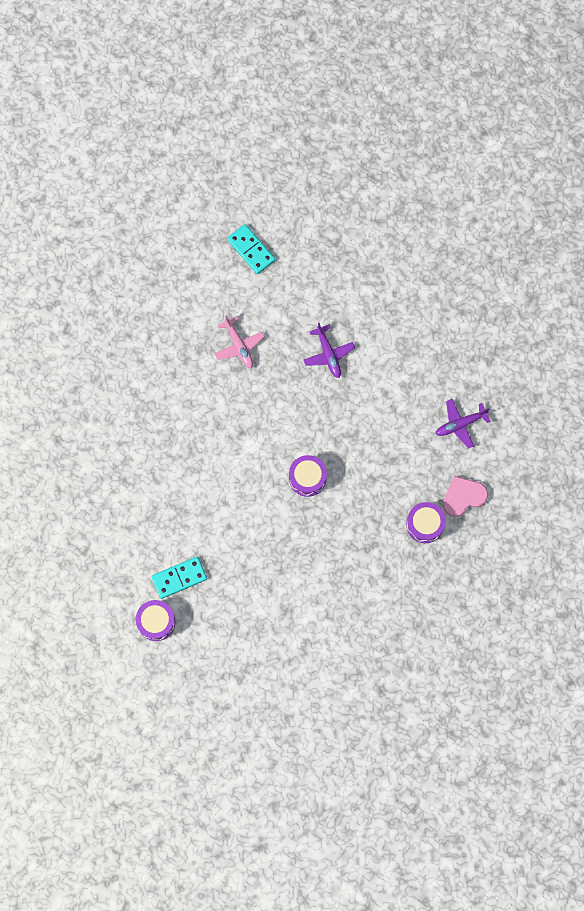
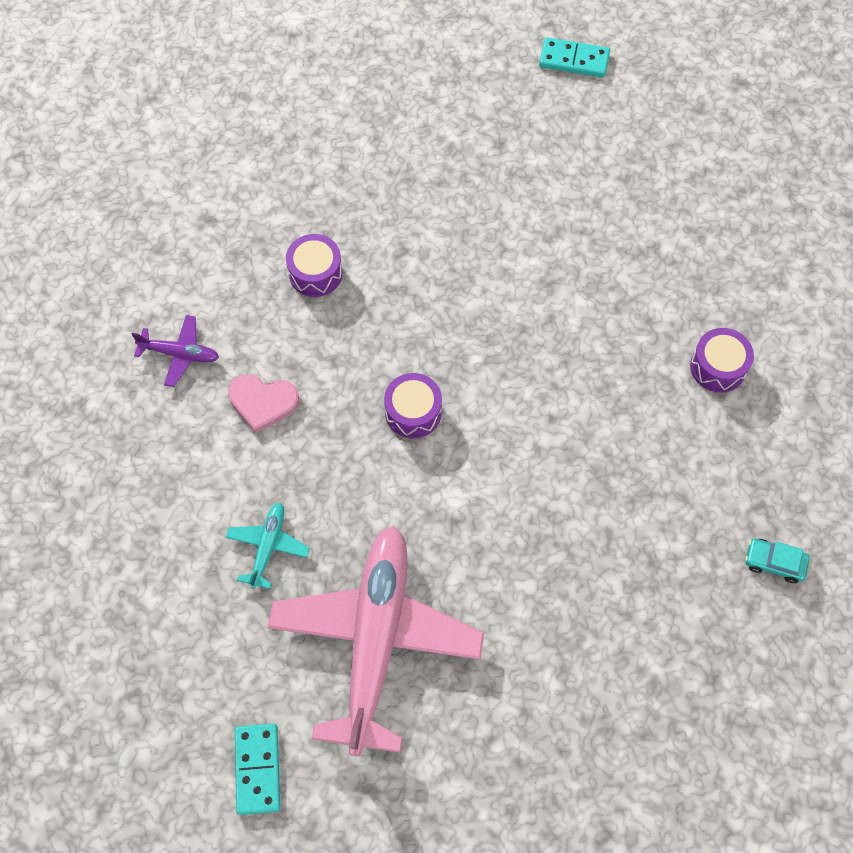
camera: 145 degrees left, 10 degrees down
(60, 523) = (774, 562): none -> turquoise car
(179, 578) = (656, 398): turquoise domino -> turquoise domino (574, 60)
(239, 346) = (376, 639): pink plane -> pink plane, size x2.43
(328, 354) = (268, 546): purple plane -> turquoise plane
(463, 496) = (246, 274): pink heart -> pink heart (263, 402)

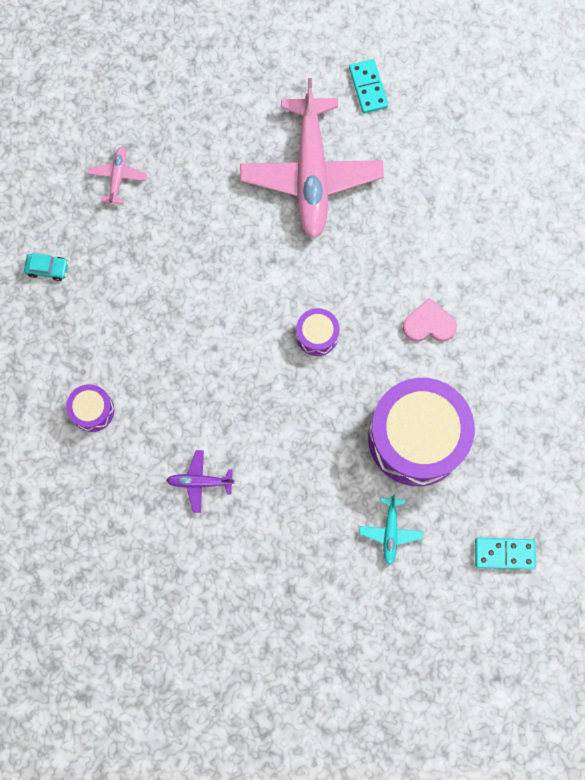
camera: 170 degrees right, 10 degrees up
(180, 354) = (501, 351): purple plane -> purple plane (200, 482)
(268, 546) = (397, 222): turquoise plane -> turquoise plane (390, 532)
(315, 273) = (416, 437): purple drum -> purple drum, size x2.25
(574, 60) = (236, 695): turquoise domino -> turquoise domino (504, 553)
(665, 685) = (118, 177): none -> pink plane

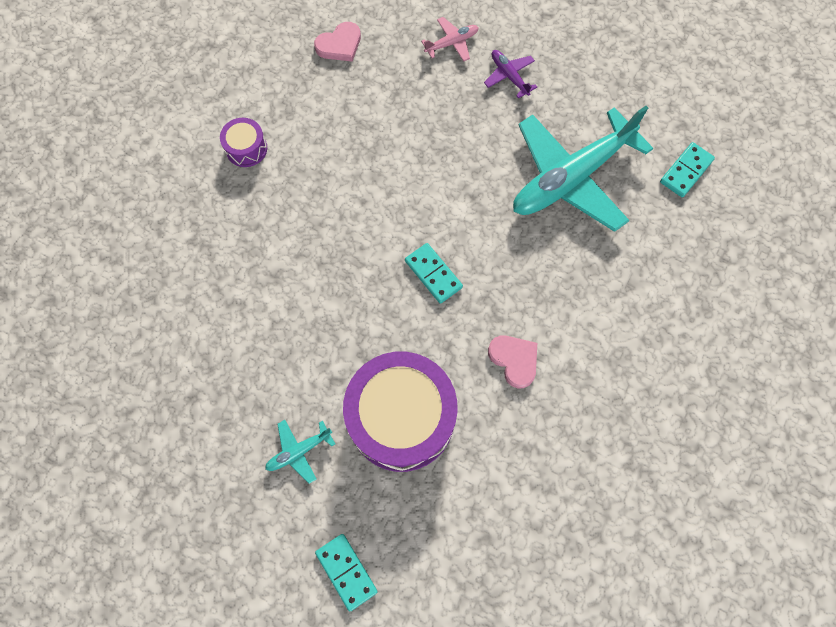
camera: 55 degrees right, 5 degrees down
(48, 268) = (339, 44): turquoise car -> pink heart
(200, 482) = (240, 265): purple plane -> purple plane (509, 76)
(311, 174) = (571, 177): pink plane -> turquoise plane
(317, 335) = (433, 274): purple drum -> turquoise domino

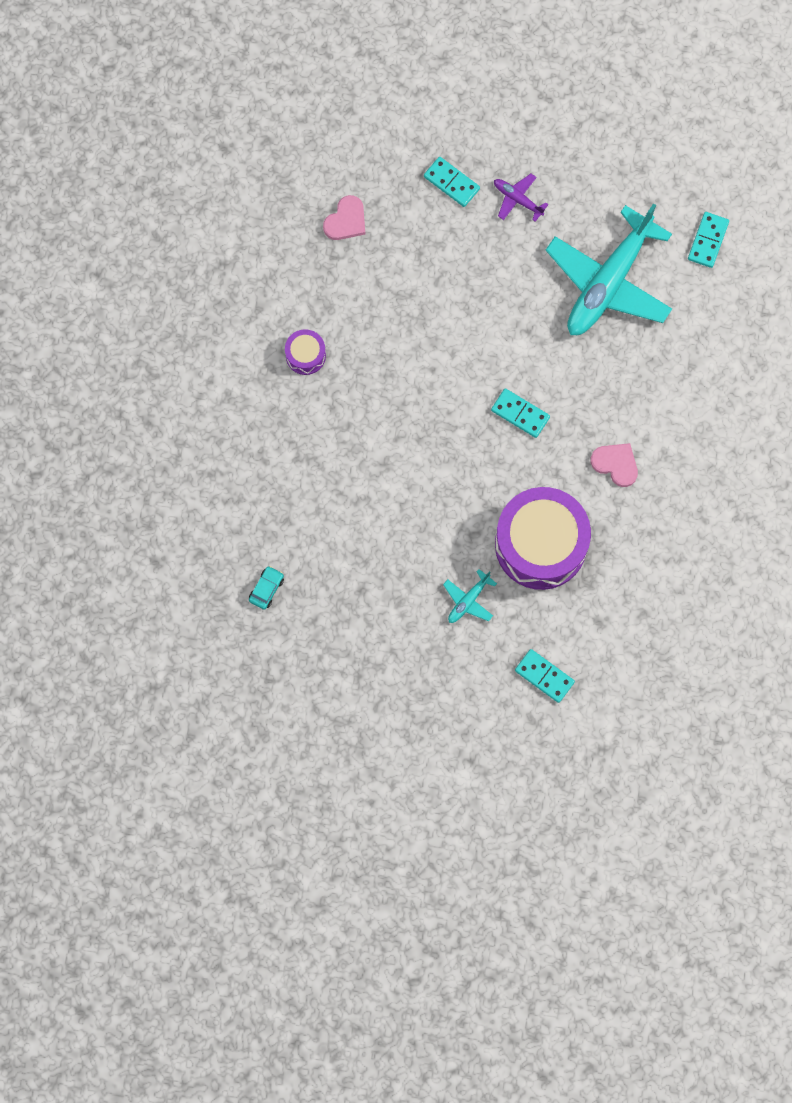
camera: 20 degrees left, 5 degrees up
(96, 361) = (266, 589): none -> turquoise car
(452, 43) = (451, 183): pink plane -> turquoise domino

